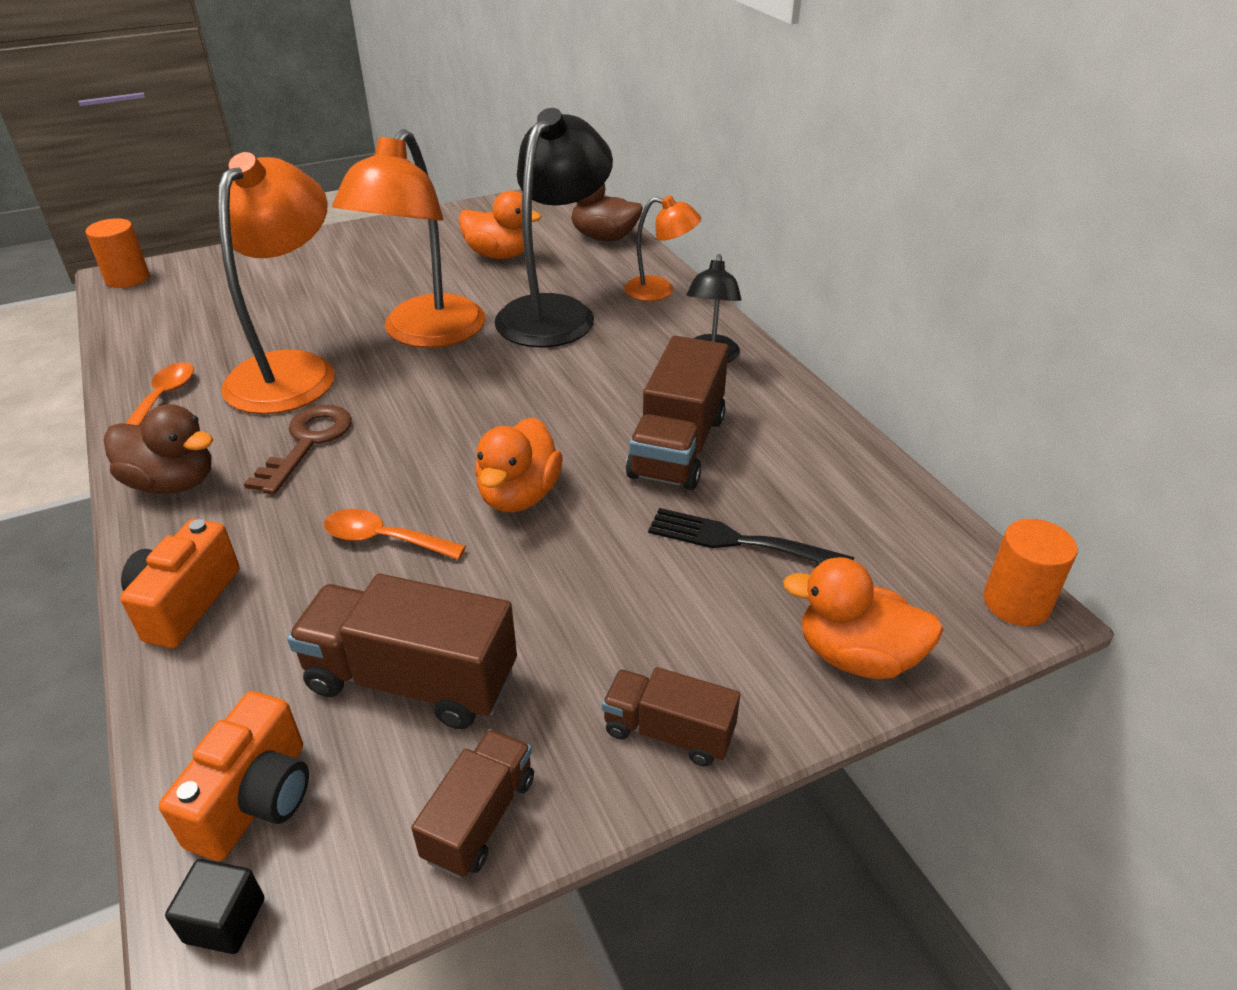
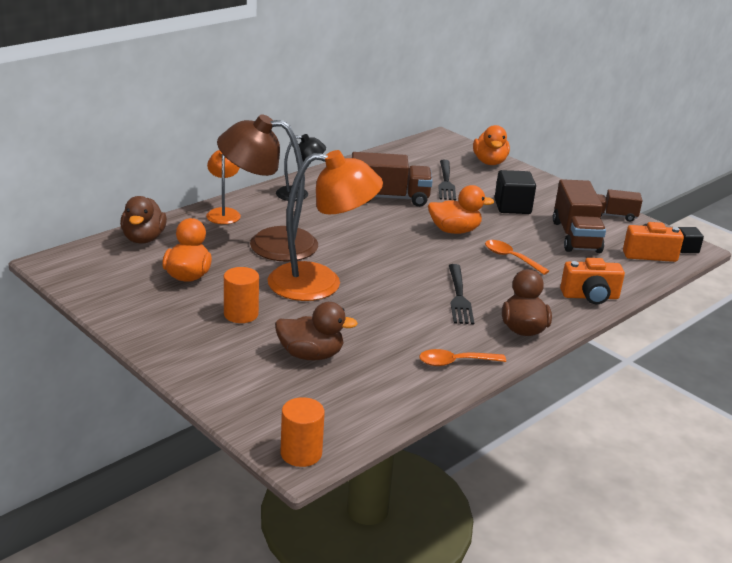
camera: 110 degrees left, 10 degrees down
(276, 305) = (311, 355): none -> brown duck
(292, 370) = (392, 322): orange lamp -> none
(307, 443) = (458, 296): brown key -> black fork
(384, 539) = (510, 258): orange spoon -> orange spoon turned 135 degrees clockwise
(555, 312) = (268, 243): black lamp -> brown lamp
(592, 615) = (512, 207): none -> black cube
(668, 732) = (551, 190): brown truck -> none
(1016, 603) = (440, 138): orange cylinder -> orange cylinder (241, 314)

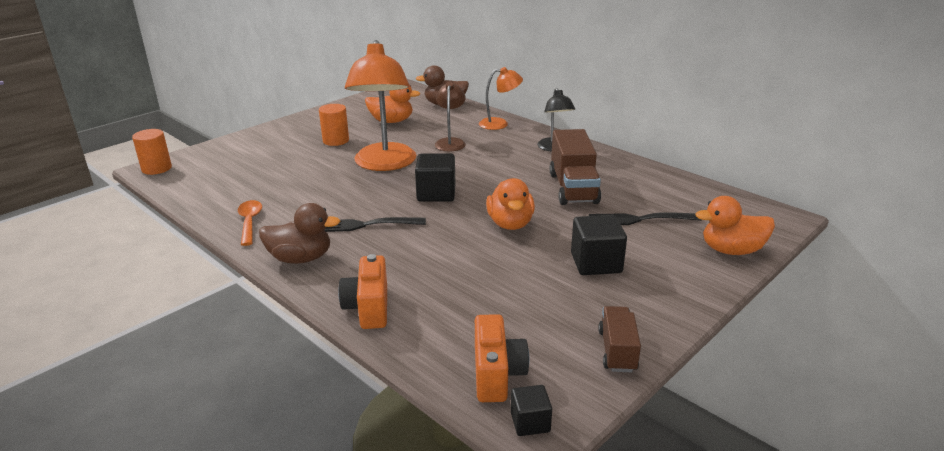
camera: 90 degrees right, 0 degrees up
(268, 243) = (450, 142): brown lamp -> brown lamp, size x0.52
(311, 355) = (275, 166): brown duck -> none
(395, 259) = (436, 194): none -> black cube
(510, 258) = (455, 257): orange spoon -> none
(576, 236) = (530, 309): brown truck -> none

